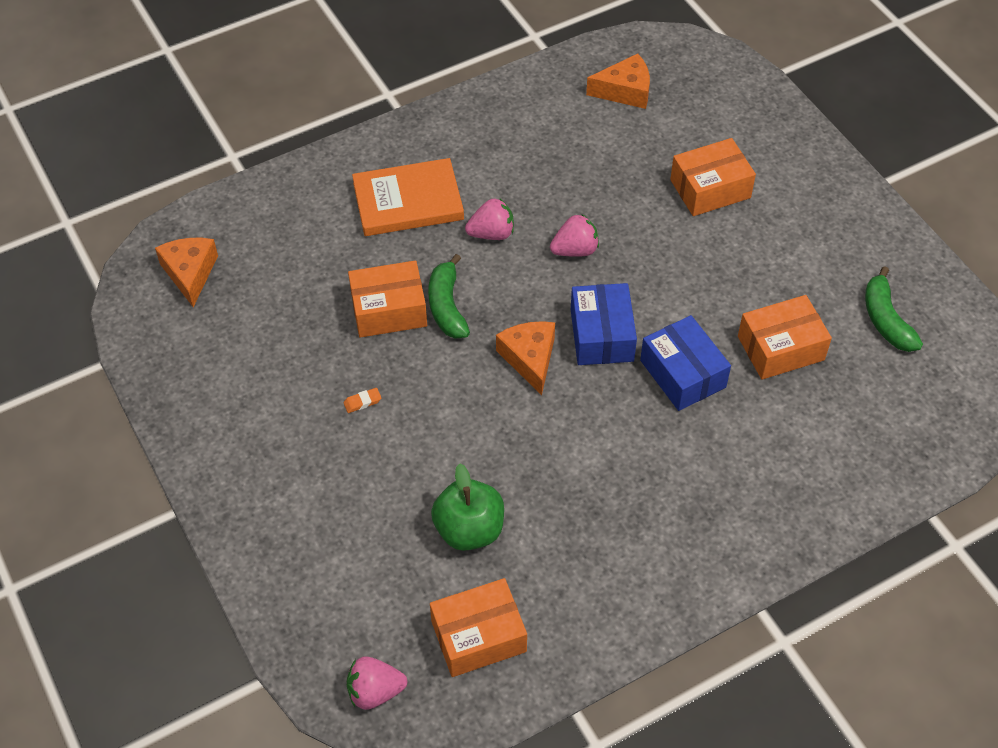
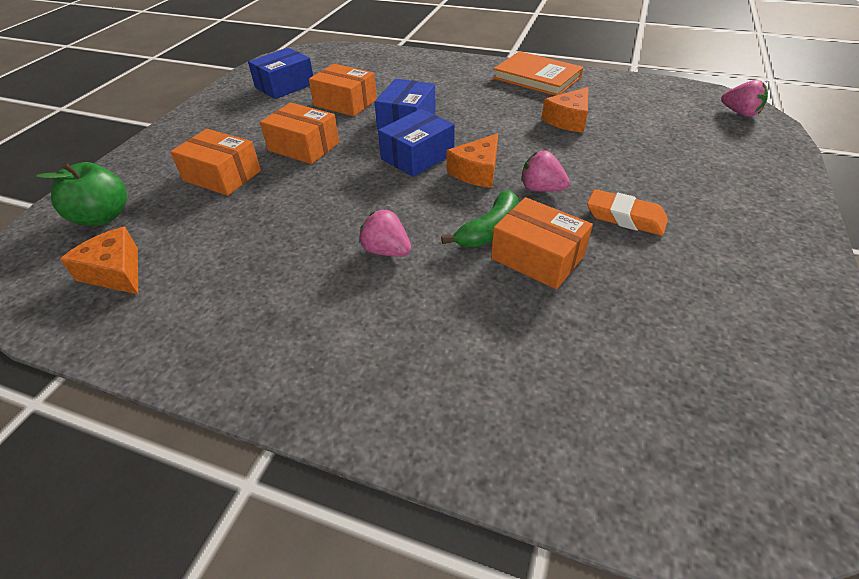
camera: 130 degrees left, 10 degrees down
(190, 273) = (725, 441): orange cheese -> orange cheese (568, 120)
(362, 402) = (625, 217): orange eraser -> orange eraser, size x2.20
(408, 201) = (410, 327): orange book -> orange book (537, 78)
(469, 529) = (617, 132): green apple -> green apple (103, 217)
(478, 636) = (657, 103): orange box -> orange box (303, 147)
(575, 250) = (354, 202): pink strawberry -> pink strawberry (541, 189)
(886, 320) = (285, 85): green banana -> blue box

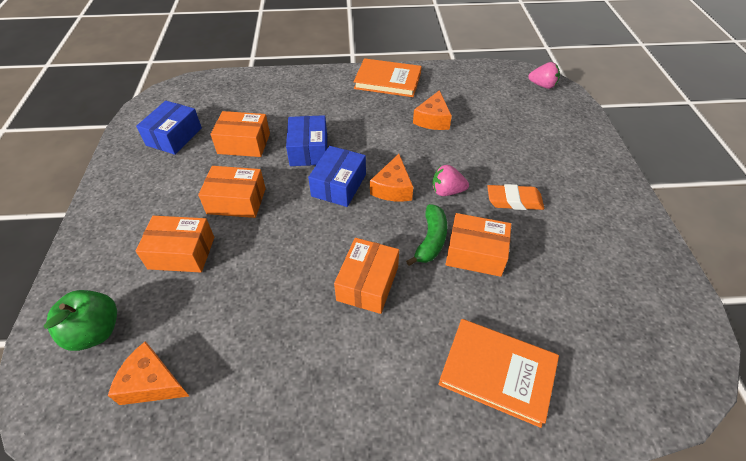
camera: 25 degrees left, 5 degrees up
(386, 251) = (368, 283): pink strawberry -> orange box
(484, 388) = (497, 372): none -> orange book

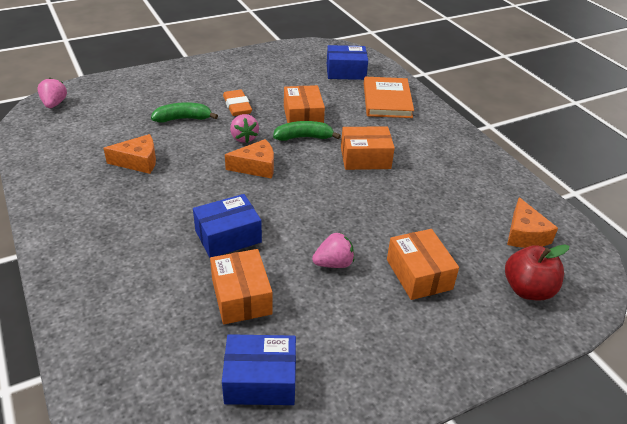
camera: 115 degrees left, 10 degrees down
(95, 331) = (527, 289): green apple -> red apple
(236, 201) = (333, 263): orange box -> pink strawberry
(339, 185) = (270, 200): blue box -> blue box (346, 72)
(388, 81) = (64, 209): orange book -> none
(497, 156) = (183, 119): none -> green banana

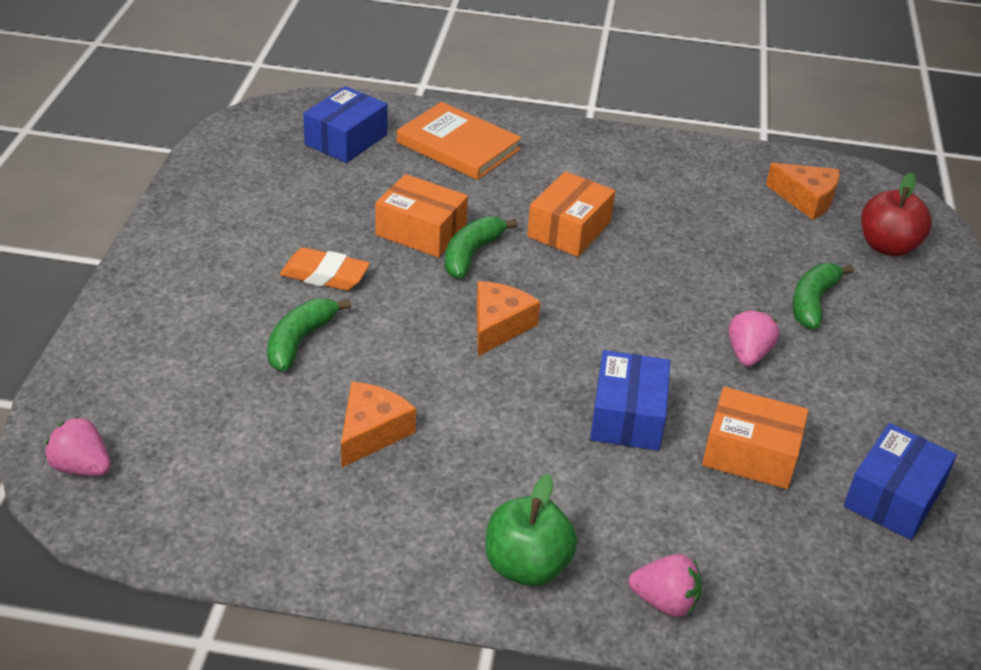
camera: 55 degrees left, 0 degrees up
(79, 245) = (527, 566): none -> green apple
(244, 138) = (416, 306): pink strawberry -> pink strawberry (665, 602)
(419, 274) = (813, 303): orange box -> green banana

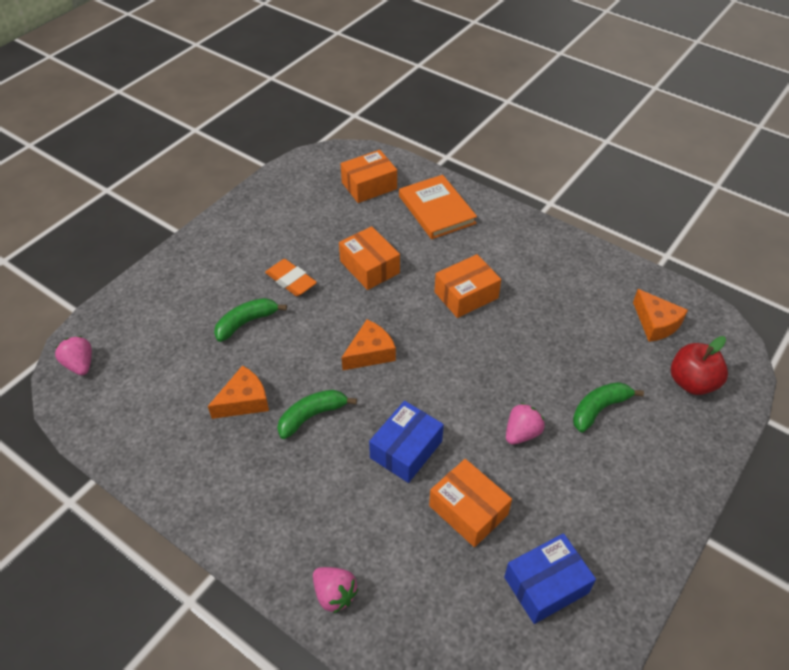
camera: 30 degrees right, 10 degrees up
(346, 140) = (369, 186): blue box -> orange box
(471, 254) = (389, 294): green banana -> green banana (312, 416)
(527, 566) = (269, 531): green apple -> none

